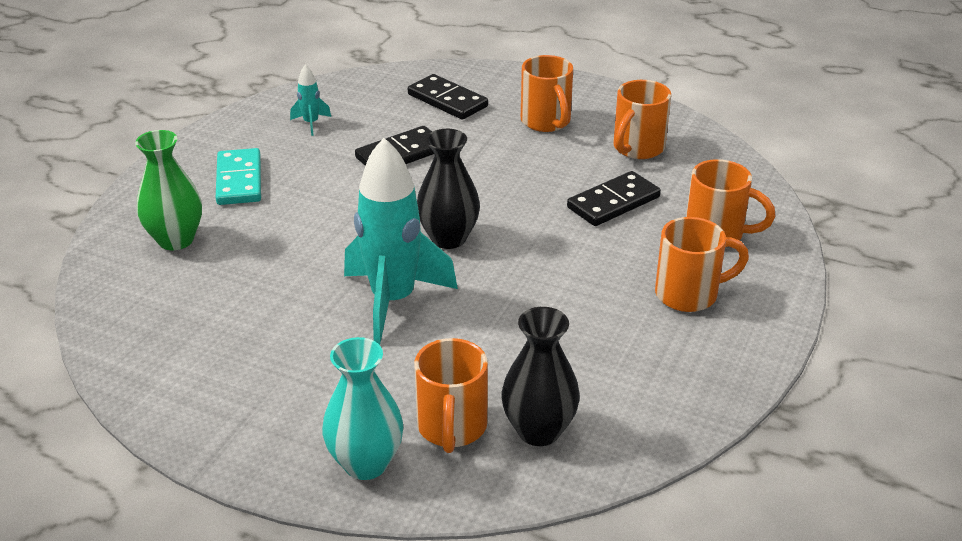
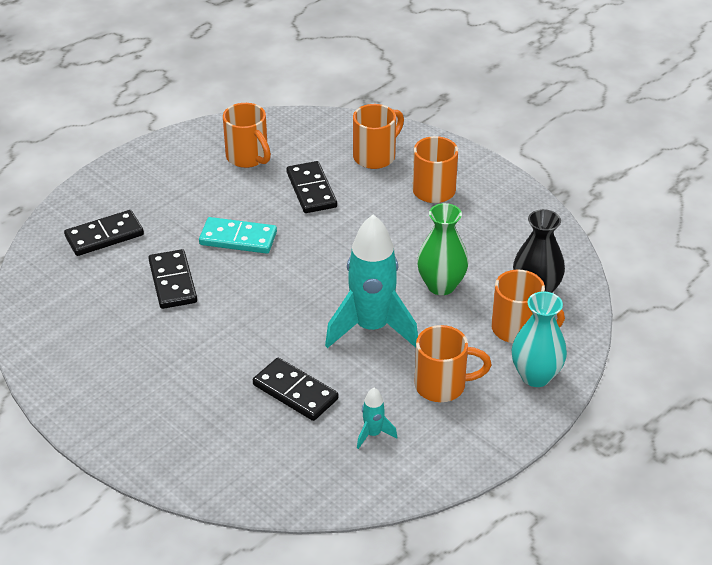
camera: 70 degrees left, 5 degrees up
(176, 240) = (221, 440): green vase -> green vase (441, 285)
(239, 180) = (150, 387): turquoise domino -> turquoise domino (238, 238)
(264, 270) = (295, 392): none -> black domino
(311, 123) = (84, 326): turquoise rocket -> turquoise rocket (373, 434)
(448, 238) = (309, 282): black vase -> none
(546, 122) = (179, 191): orange mug -> orange mug (443, 386)

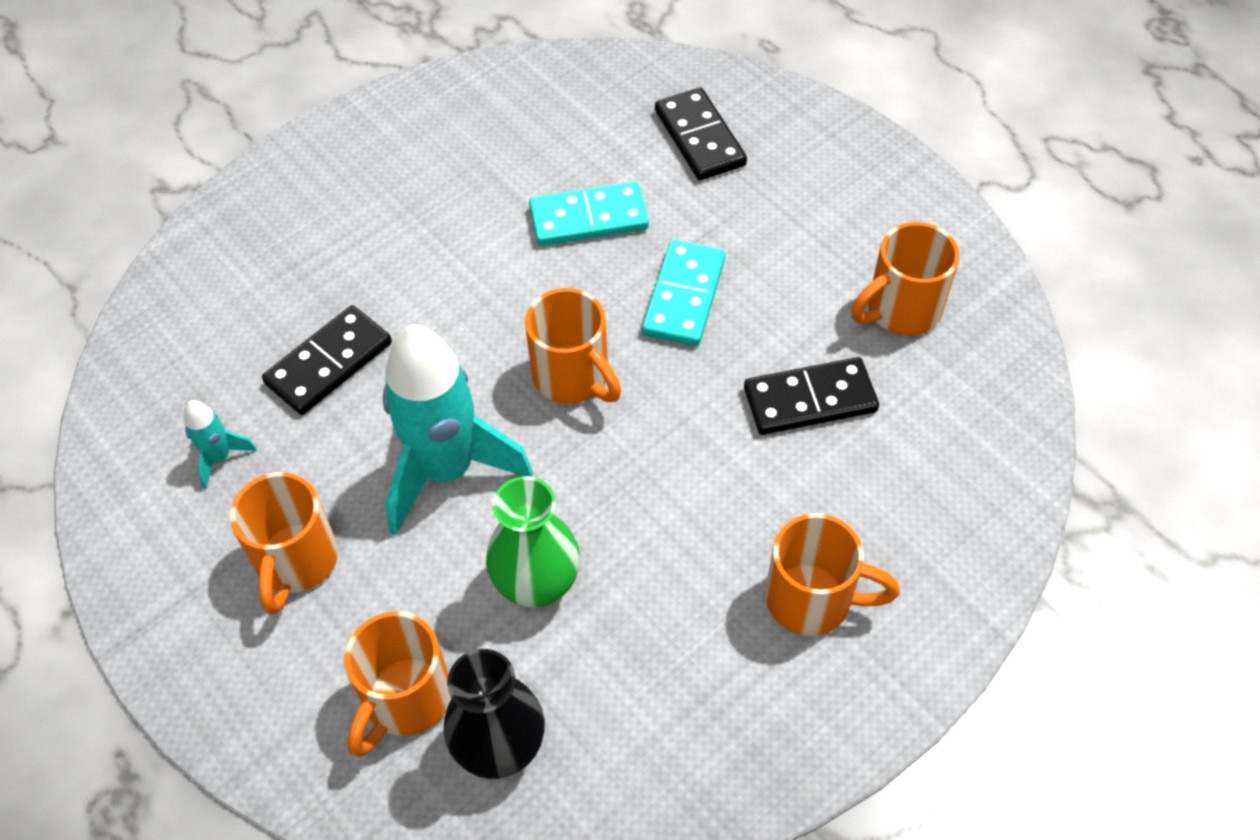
camera: 95 degrees right, 15 degrees up
(172, 282) = (588, 218): black domino -> turquoise domino
(376, 156) = (914, 507): orange mug -> orange mug (573, 377)
(536, 376) = (285, 712): turquoise vase -> none

